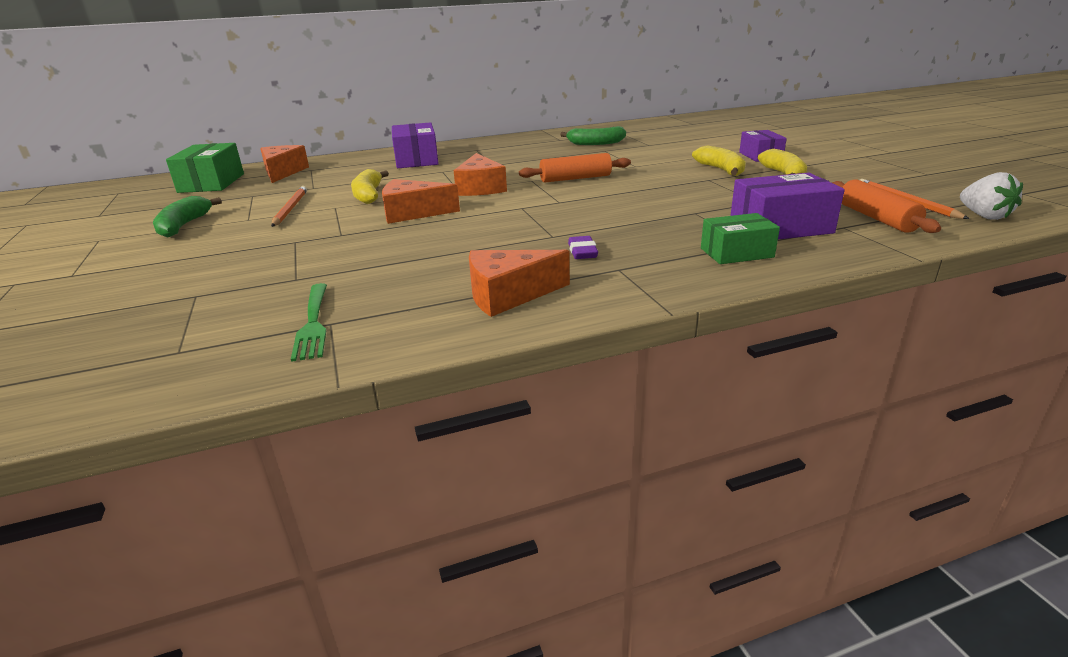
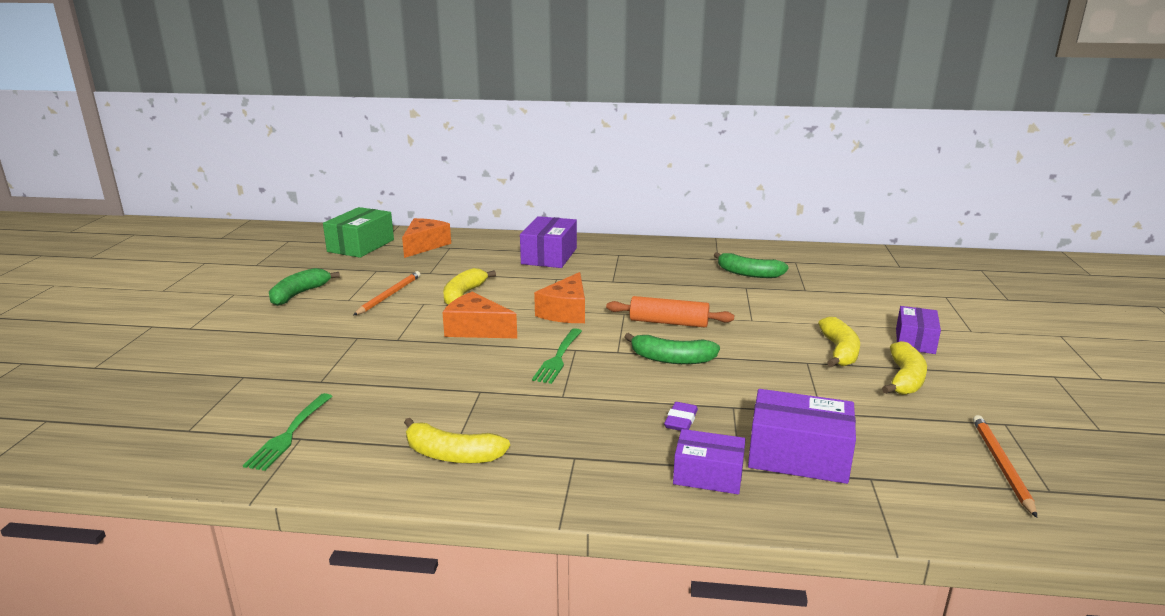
camera: 25 degrees right, 5 degrees down
(508, 295) = (452, 455): orange cheese -> yellow banana
(514, 215) = (558, 358): none -> green fork
(582, 252) = (566, 425): purple eraser -> purple eraser (681, 421)
(609, 197) = (671, 359): none -> green banana
(736, 253) = (708, 475): green box -> purple box
(876, 218) = (928, 478): orange rolling pin -> none
(984, 216) = (1074, 519): white strawberry -> none

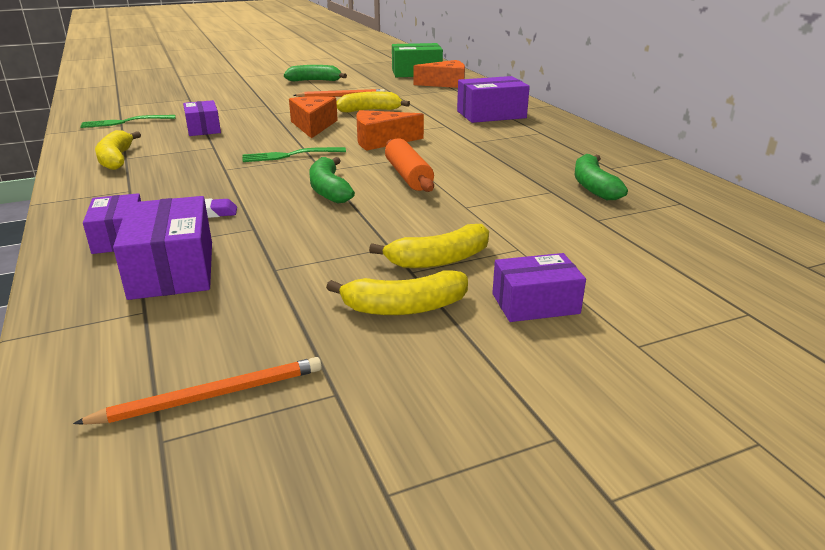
camera: 60 degrees right, 5 degrees up
(401, 386) = (203, 129): none -> purple box

